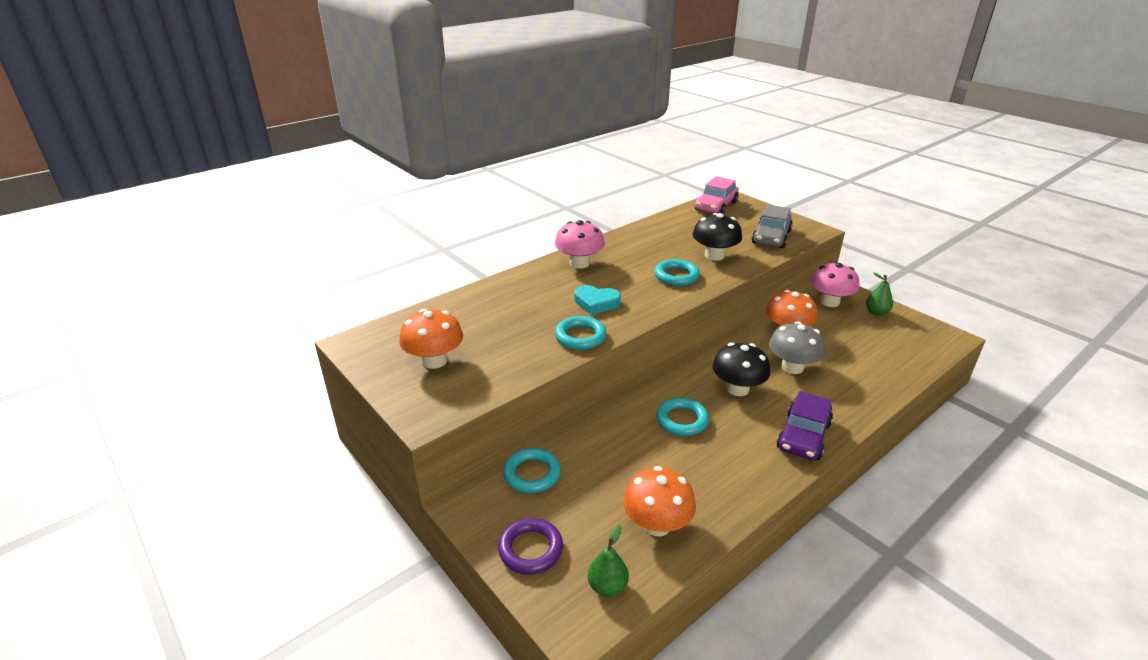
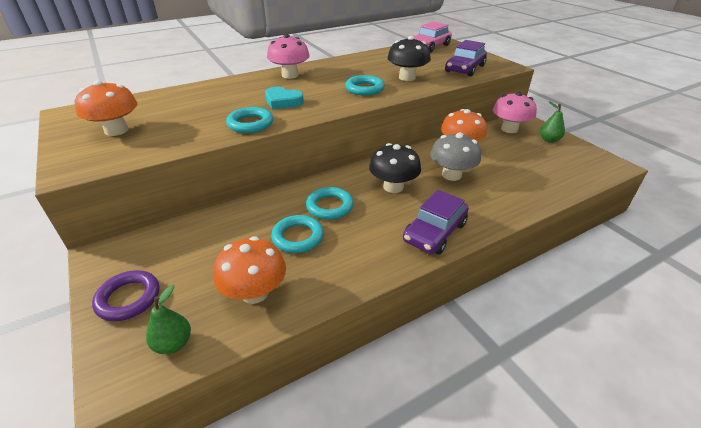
camera: 10 degrees right, 5 degrees up
(532, 474) = (174, 234): turquoise ring -> turquoise ring (298, 237)
(771, 237) = (465, 69): grey car -> purple car

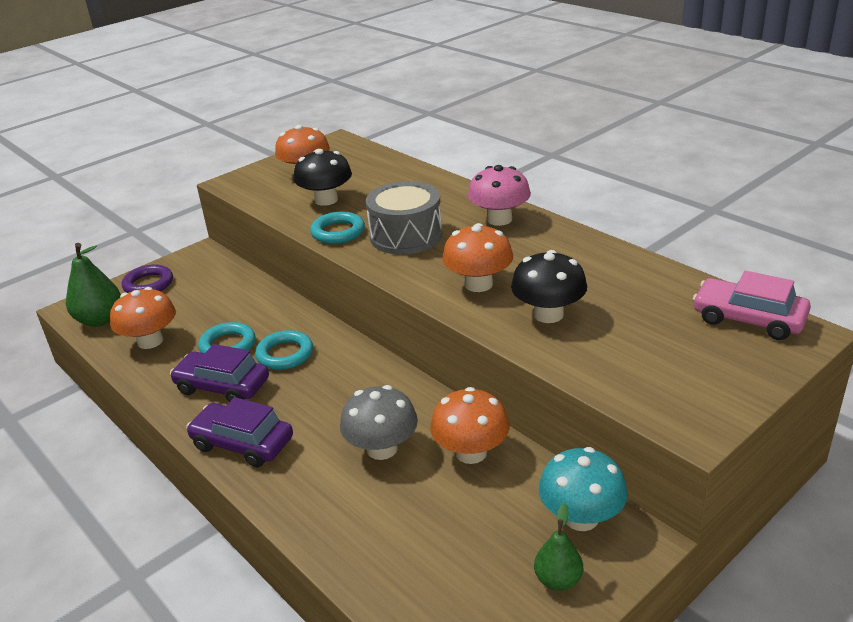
camera: 80 degrees right, 5 degrees down
(173, 343) = (100, 320): green pear -> green pear, size x1.64
(283, 102) = (406, 236): turquoise heart -> grey drum
(364, 89) = (478, 284): turquoise ring -> orange mushroom
(393, 187) = (337, 396): black mushroom -> black mushroom (326, 200)
(465, 69) = (637, 372): purple car -> purple car (222, 386)
(509, 129) = (581, 517): pink mushroom -> turquoise mushroom

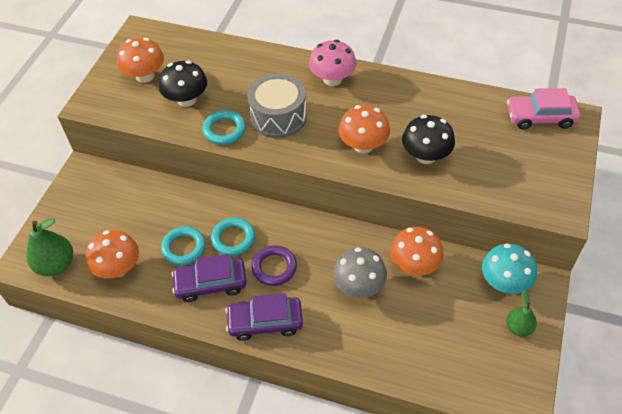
camera: 30 degrees left, 20 degrees up
(148, 284) = (65, 216): purple ring -> purple ring (274, 267)

